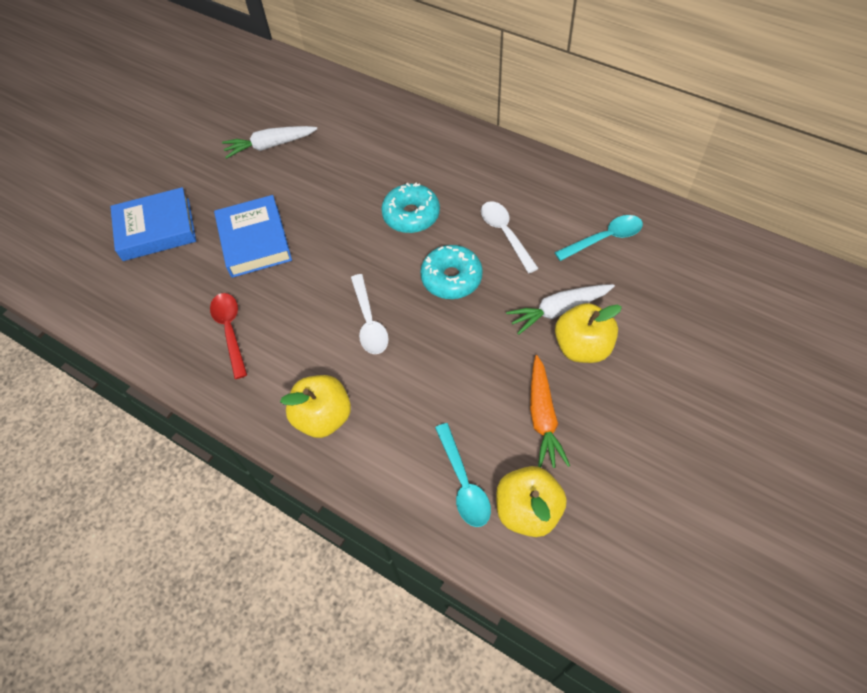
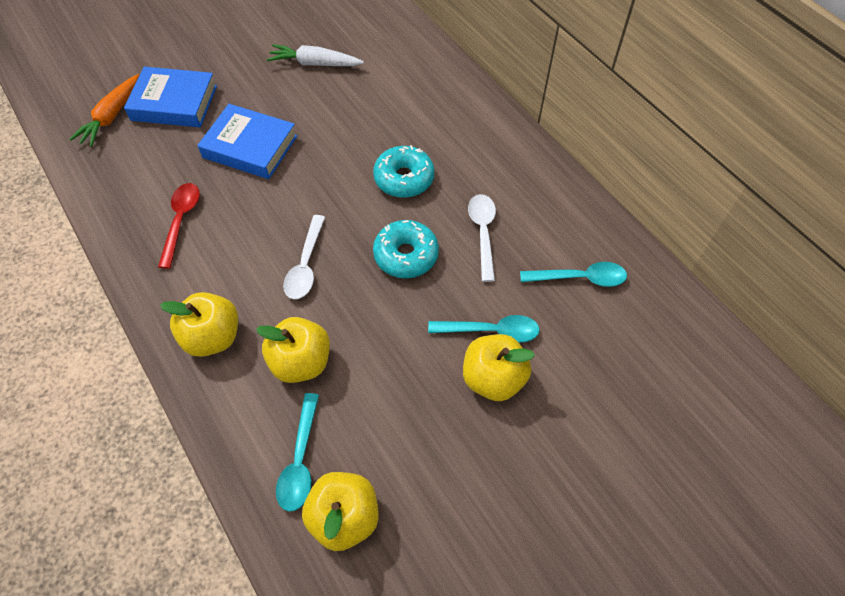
camera: 20 degrees right, 0 degrees up
(255, 241) = (250, 147): blue book -> blue book turned 75 degrees counterclockwise
(415, 403) = (301, 362): none -> yellow apple
(543, 417) = (413, 431): orange carrot -> orange carrot (111, 116)
(558, 310) = (491, 331): white carrot -> turquoise spoon

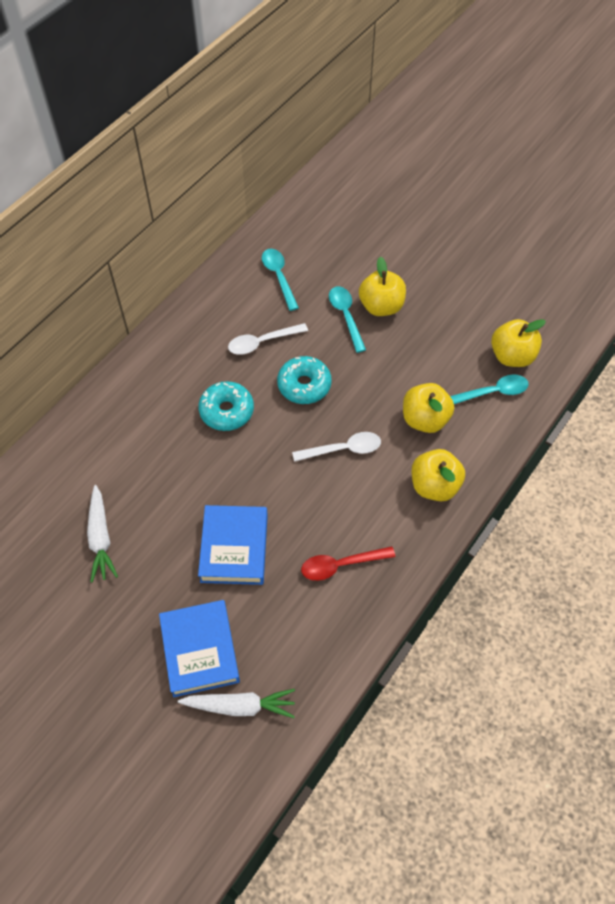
camera: 110 degrees left, 0 degrees up
(111, 116) = (240, 706): orange carrot -> white carrot

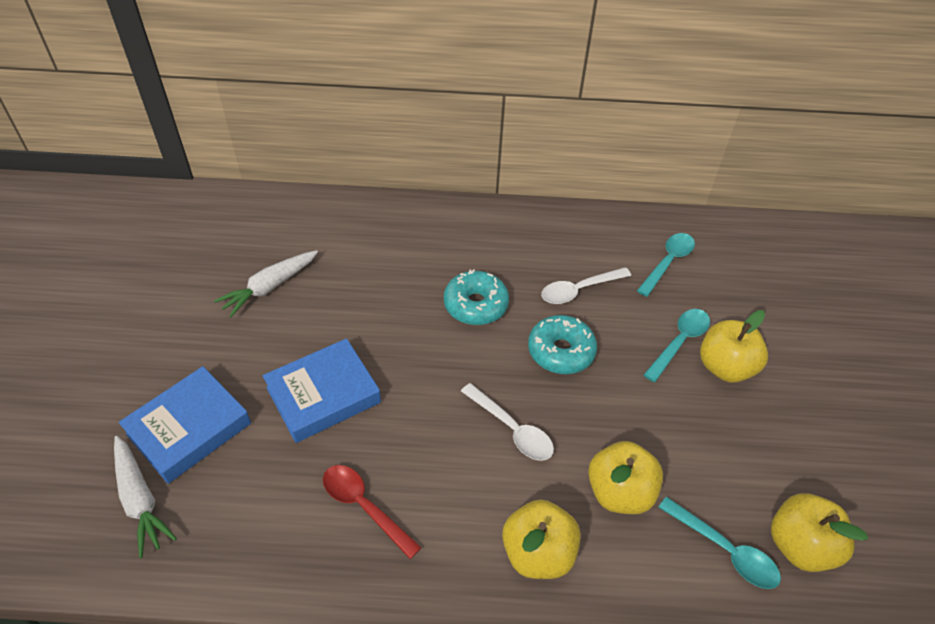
camera: 55 degrees right, 10 degrees down
(262, 342) = (579, 290): white spoon -> white spoon turned 60 degrees counterclockwise

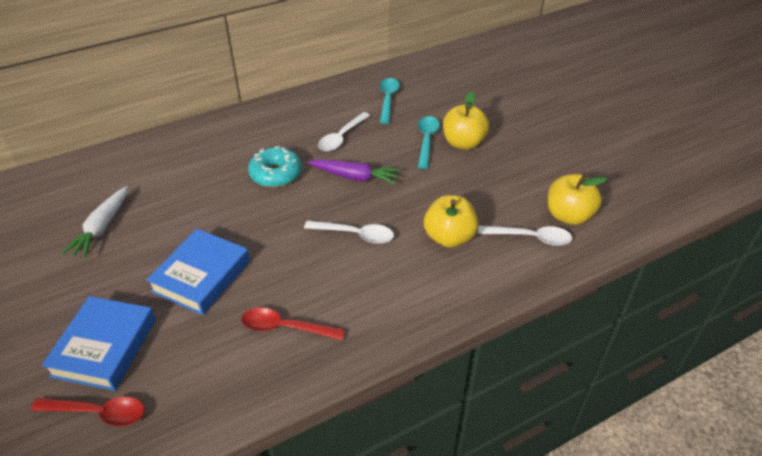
camera: 30 degrees left, 5 degrees down
(140, 499) = (98, 413): white carrot -> red spoon
(538, 553) = (423, 294): yellow apple -> none
(561, 351) = (355, 177): turquoise donut -> purple carrot
(725, 550) = (530, 238): turquoise spoon -> white spoon

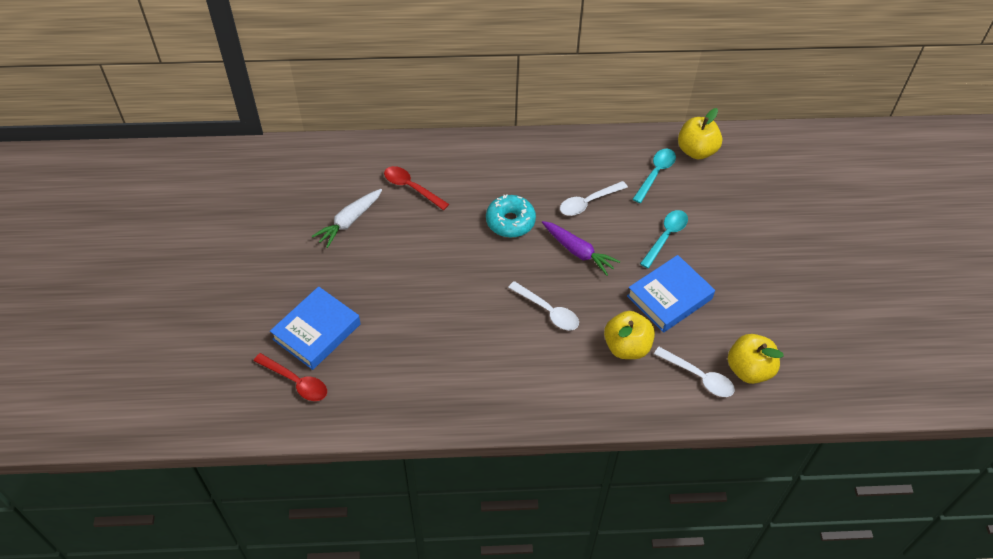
camera: 25 degrees right, 10 degrees up
(201, 276) = (408, 299): blue book -> blue book (669, 297)
(285, 327) = (452, 372): red spoon -> red spoon (411, 188)
(463, 143) = (699, 252): yellow apple -> yellow apple (696, 151)

